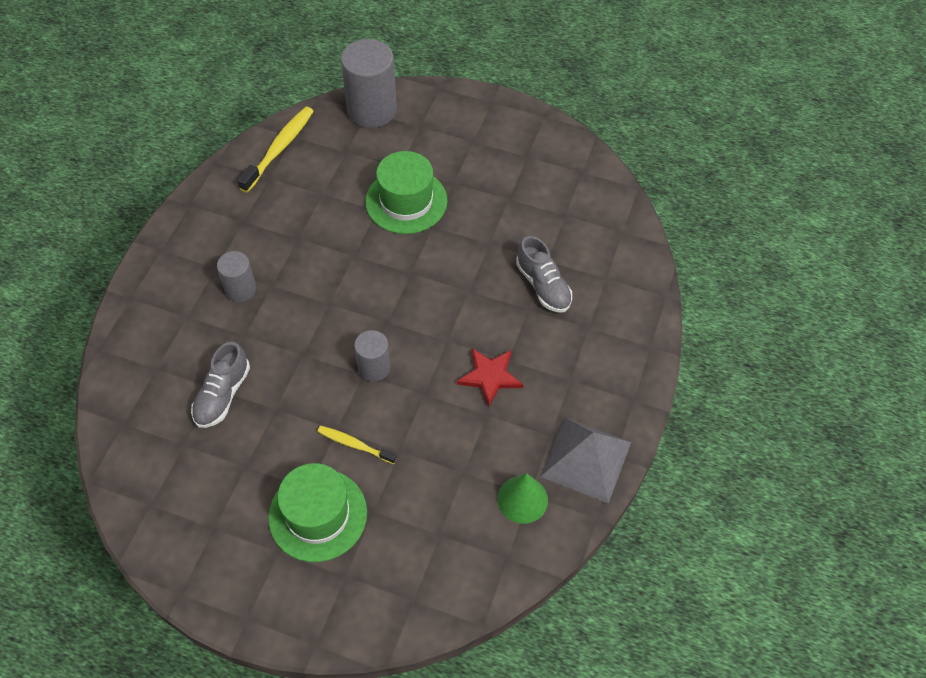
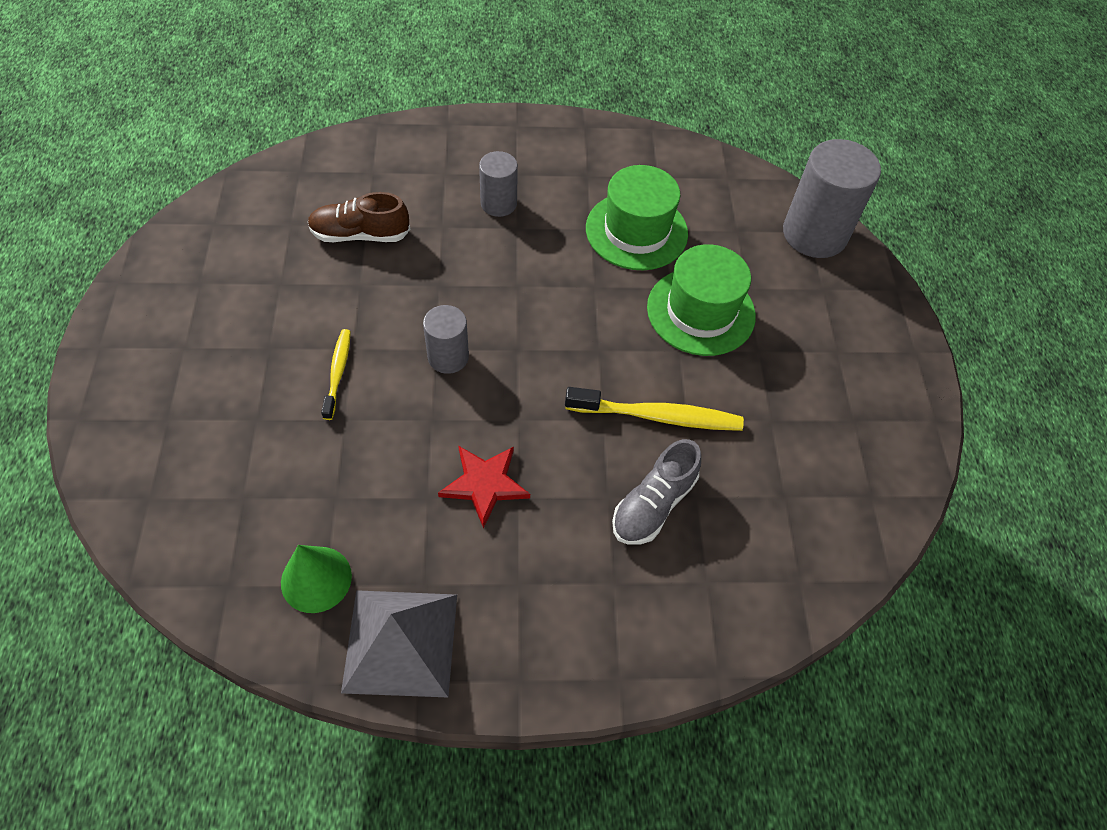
camera: 65 degrees right, 0 degrees up
(222, 395) = (360, 234): grey shoe -> brown shoe
(279, 148) = (702, 172): yellow toothbrush -> yellow toothbrush (658, 416)
(318, 515) = (237, 368): green hat -> green hat (636, 231)

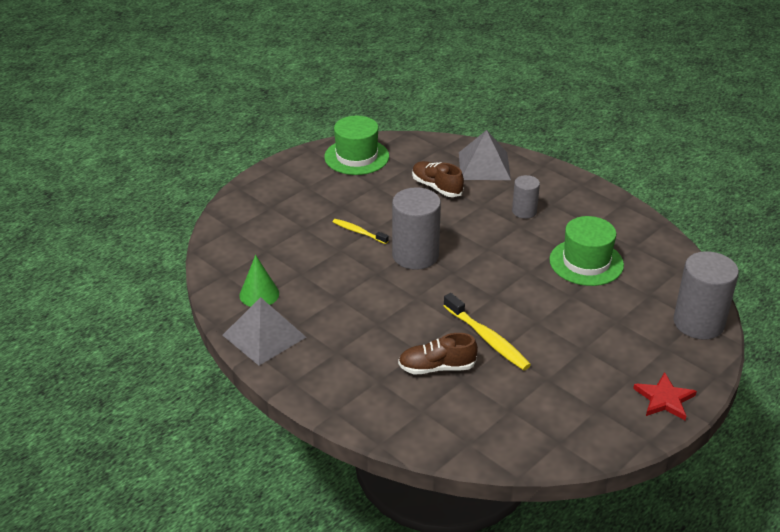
camera: 50 degrees right, 20 degrees down
(338, 372) = (358, 232): yellow toothbrush -> yellow toothbrush turned 105 degrees counterclockwise
(382, 165) = (484, 166): none -> grey pyramid
(448, 357) = (415, 255): grey cylinder -> grey cylinder, size x1.79
(484, 484) = (369, 309): red star -> red star (664, 399)
(653, 504) = (437, 367): grey shoe -> brown shoe
(701, 311) = (573, 314): green hat -> green hat (356, 157)

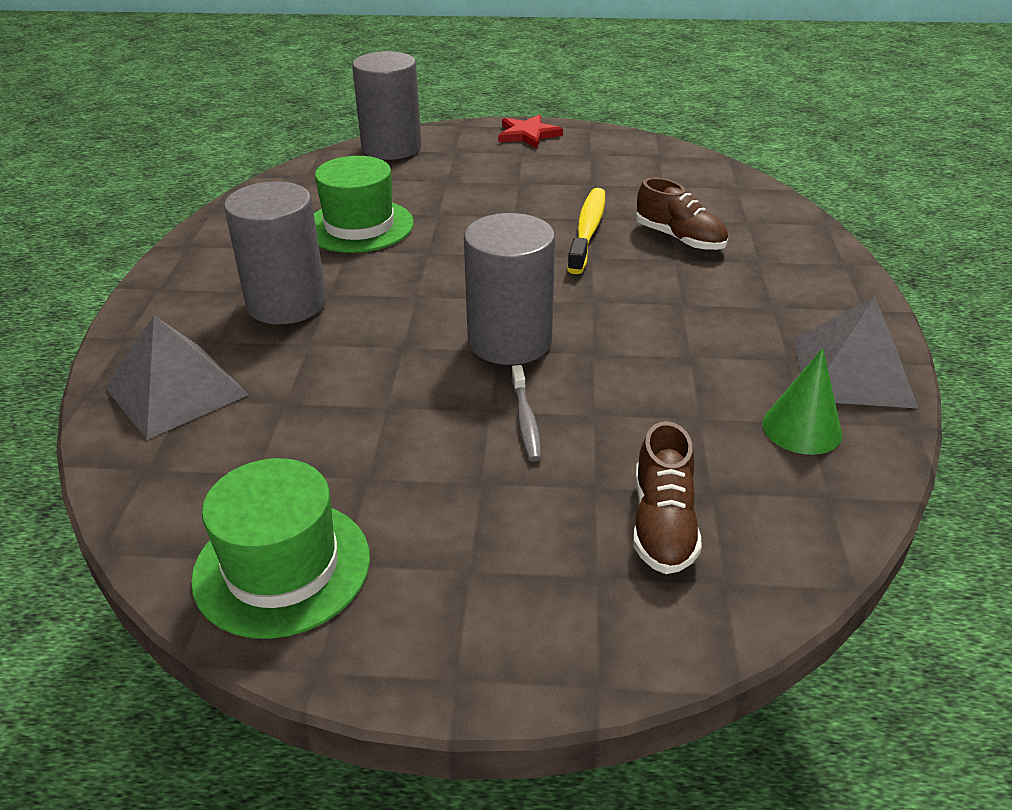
camera: 130 degrees left, 0 degrees up
(358, 232) = (526, 420): yellow toothbrush -> grey toothbrush
(437, 187) = (299, 407): brown shoe -> brown shoe (662, 524)
(524, 211) = (286, 303): grey cylinder -> grey cylinder, size x1.79

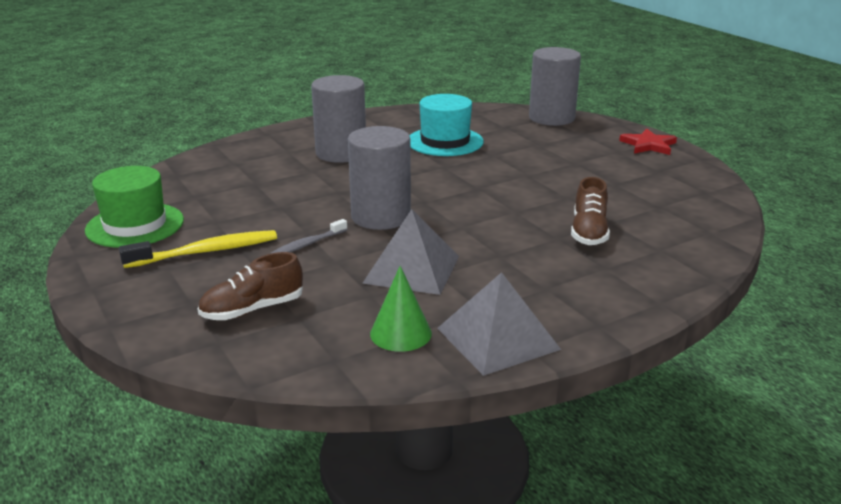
camera: 55 degrees right, 10 degrees down
(176, 390) = (238, 158): grey pyramid -> grey pyramid (412, 269)
(359, 226) = (445, 141): green hat -> turquoise hat
(588, 230) = (547, 200): yellow toothbrush -> yellow toothbrush (206, 252)

